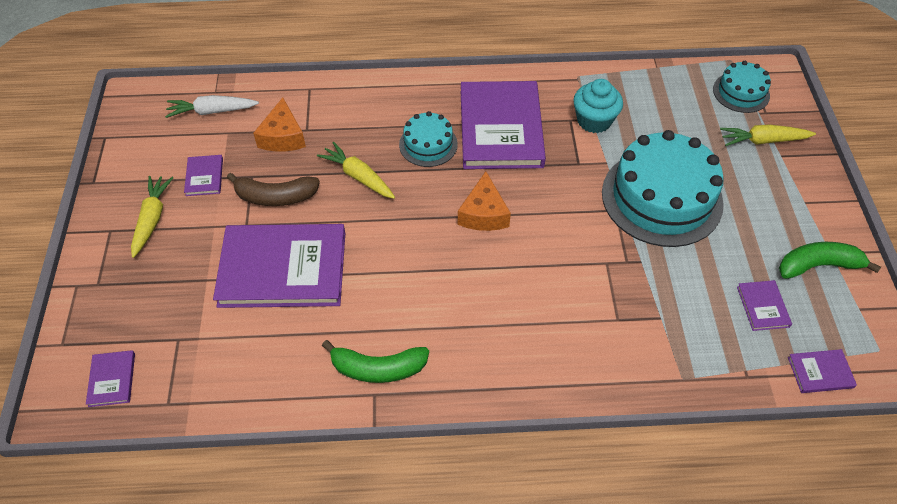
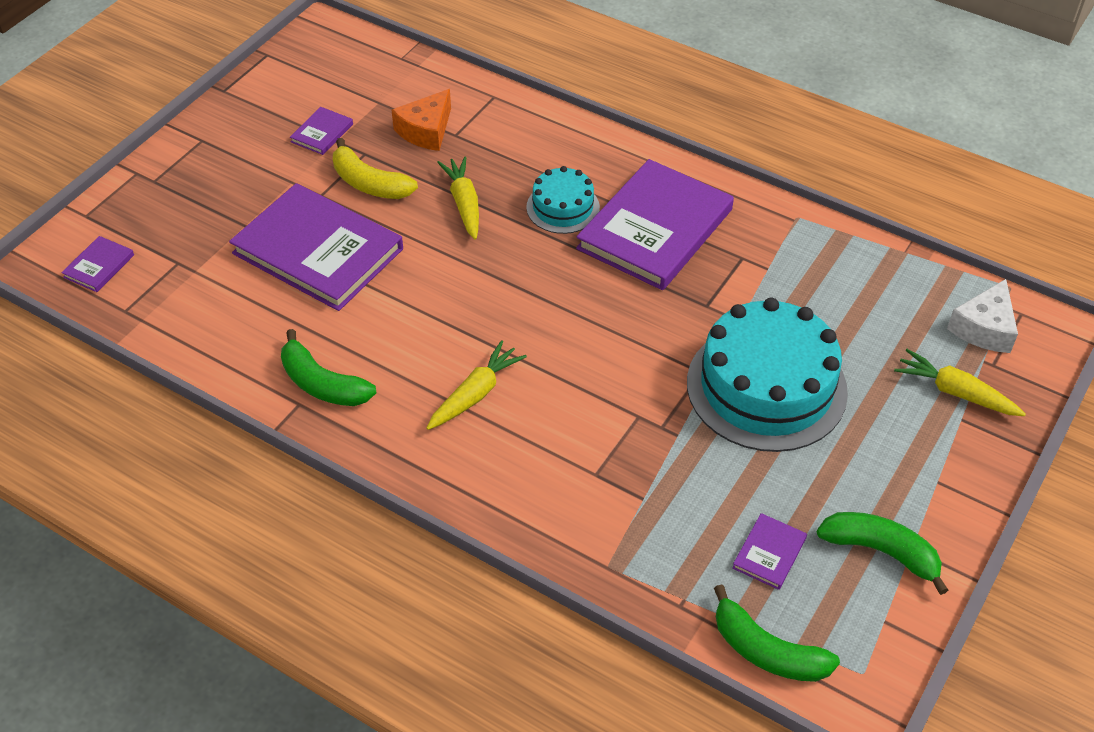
camera: 35 degrees right, 5 degrees down
(152, 219) = (244, 148): yellow carrot -> yellow carrot (475, 394)
(212, 111) = (382, 75): white carrot -> none
(275, 197) = (369, 183): brown banana -> yellow banana
(483, 214) = (555, 302): orange cheese -> none
(594, 121) = (768, 271): turquoise cupcake -> none
(741, 92) = (984, 328): turquoise cake -> white cheese
(820, 372) = (767, 651): purple book -> green banana

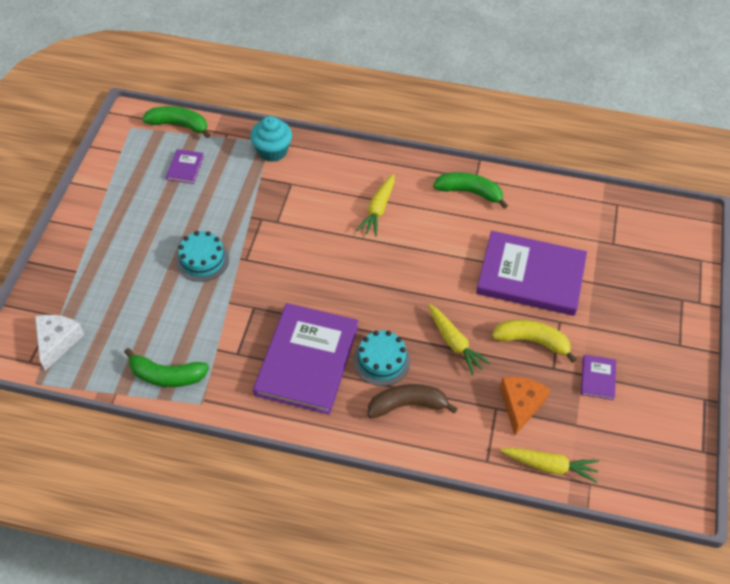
camera: 160 degrees right, 5 degrees up
(99, 266) = (658, 227): purple book -> none
(553, 159) = (407, 405): none -> brown banana
(607, 544) = (272, 151): none -> turquoise cupcake
(766, 387) = (202, 260): turquoise cake -> turquoise cake, size x0.51
(881, 552) = (124, 183): green banana -> green banana (167, 376)
(956, 392) = (79, 288): yellow carrot -> yellow carrot (549, 466)

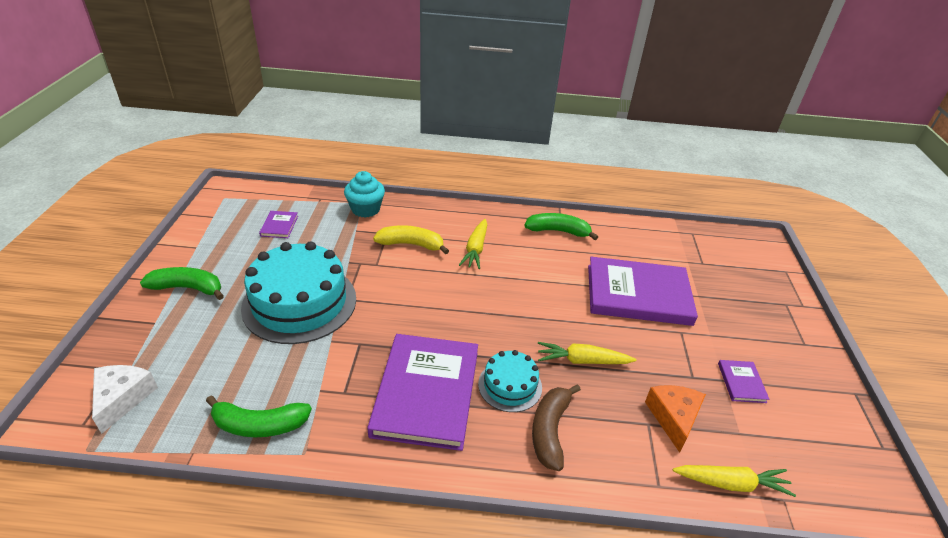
camera: 10 degrees left, 15 degrees down
(179, 125) = (273, 194): green banana -> green banana (188, 288)
(202, 260) = (299, 302): turquoise cake -> turquoise cake, size x1.95
(407, 405) = (550, 431): brown banana -> brown banana turned 60 degrees counterclockwise
(454, 343) = (583, 361): yellow carrot -> yellow carrot turned 135 degrees clockwise
(532, 341) = (661, 353): yellow banana -> yellow banana (411, 244)

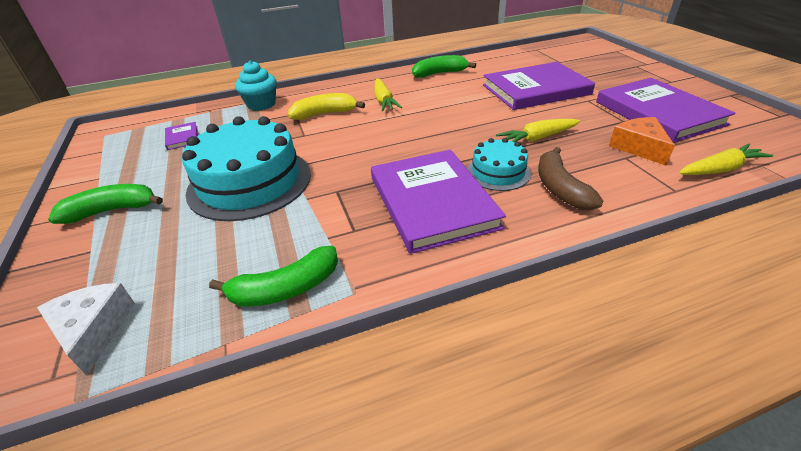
camera: 20 degrees left, 0 degrees up
(741, 383) = (658, 113): purple book -> purple book, size x2.40

